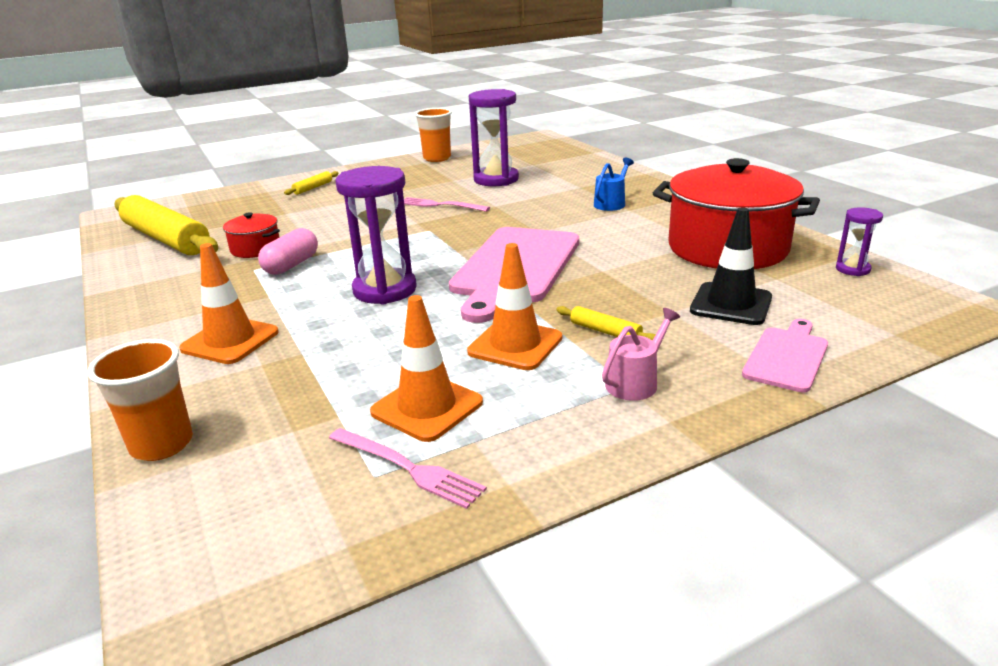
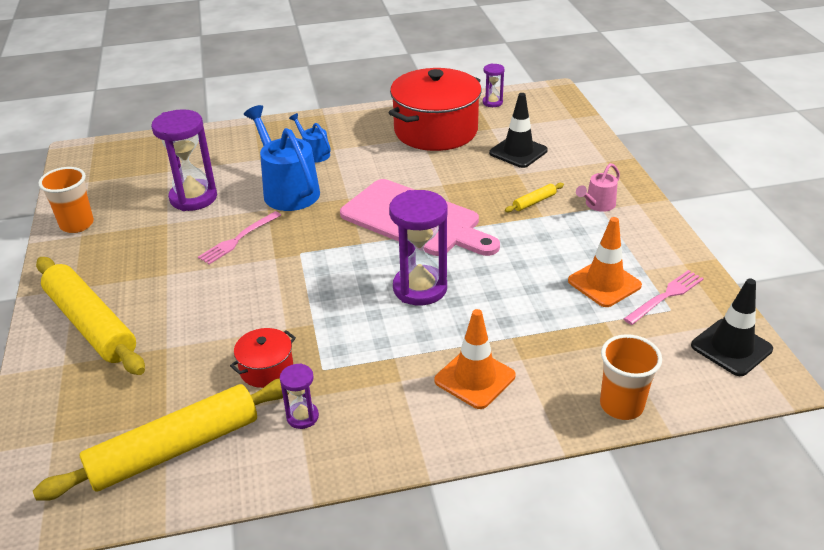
camera: 75 degrees left, 10 degrees up
(190, 273) = (302, 417): none -> purple hourglass
(277, 550) = (731, 347): none -> black traffic cone
(291, 265) = (330, 342): pink capsule -> none
(313, 188) = (91, 324): yellow rolling pin -> yellow rolling pin, size x2.49
(515, 345) = (538, 238): orange traffic cone -> none
(532, 206) = (288, 190): none -> blue watering can
(635, 382) = (597, 205): pink watering can -> pink watering can turned 105 degrees counterclockwise
(787, 357) = (586, 153): pink cutting board -> none

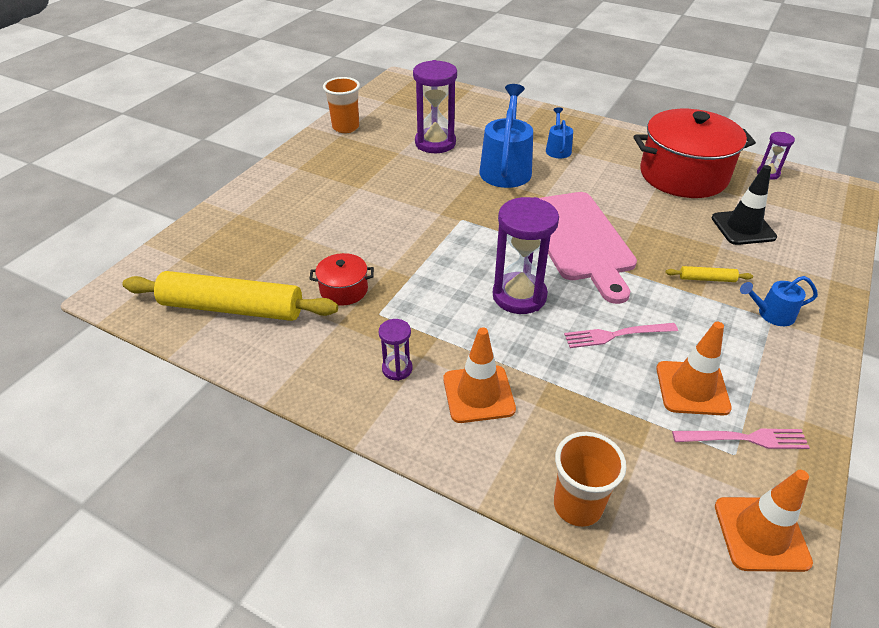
camera: 40 degrees right, 5 degrees up
(91, 324) = (281, 197): yellow rolling pin -> none
(238, 239) = (431, 187): pink fork -> pink fork (616, 335)
(302, 417) = (327, 339): purple hourglass -> purple hourglass (397, 369)
(597, 205) = (771, 314): pink watering can -> blue watering can
(731, 347) = (761, 534): black traffic cone -> orange traffic cone

